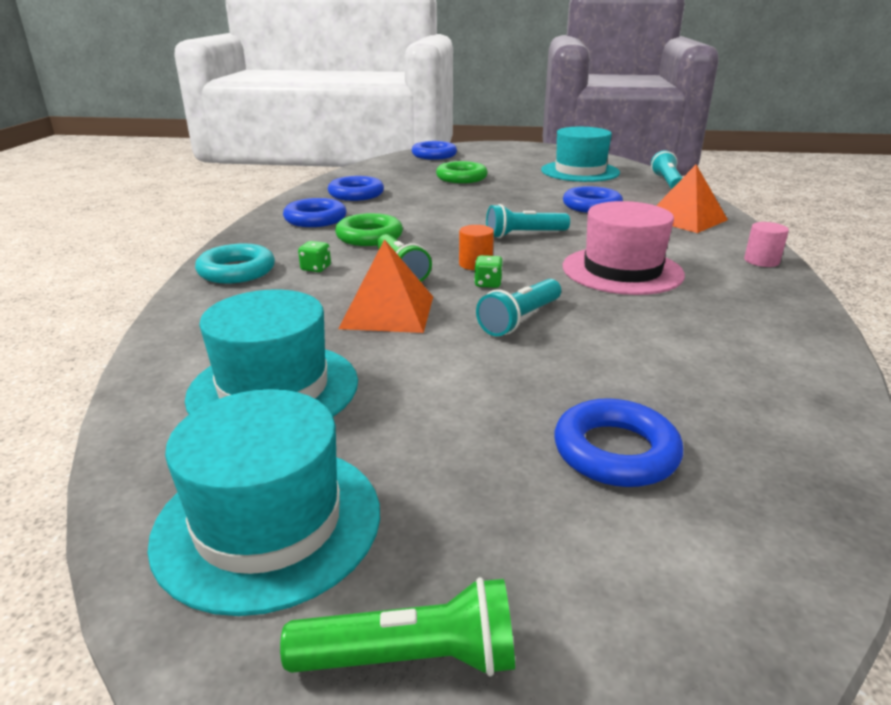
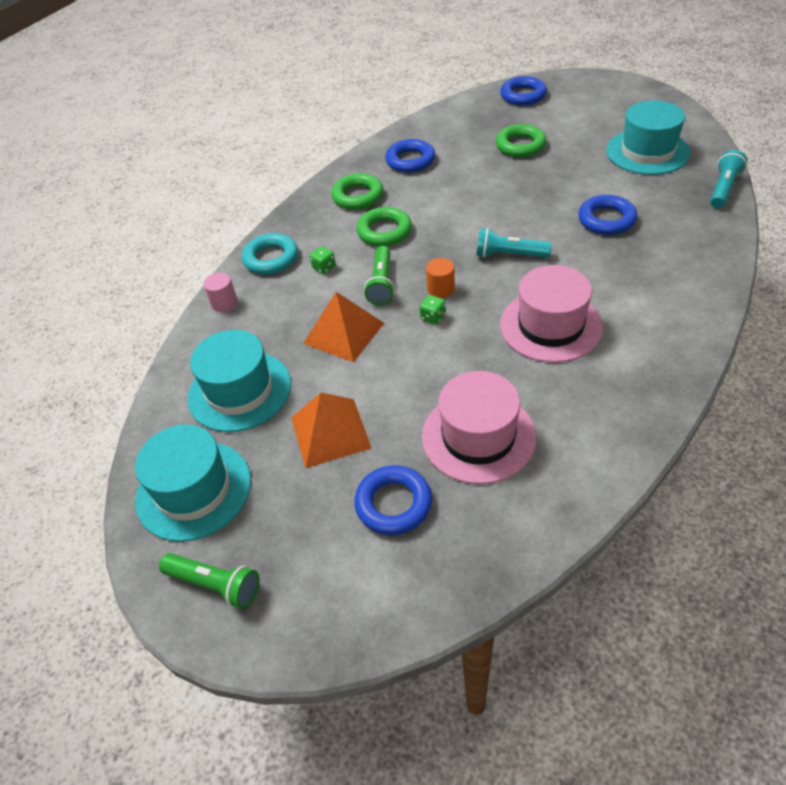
camera: 30 degrees right, 20 degrees up
(315, 219) = (358, 196): blue ring -> green ring
(520, 320) = (426, 366): turquoise flashlight -> none
(648, 363) = (478, 436): none -> pink hat
(685, 219) = (679, 260): orange pyramid -> orange pyramid (330, 432)
(761, 261) = (688, 342): pink cylinder -> pink cylinder (224, 303)

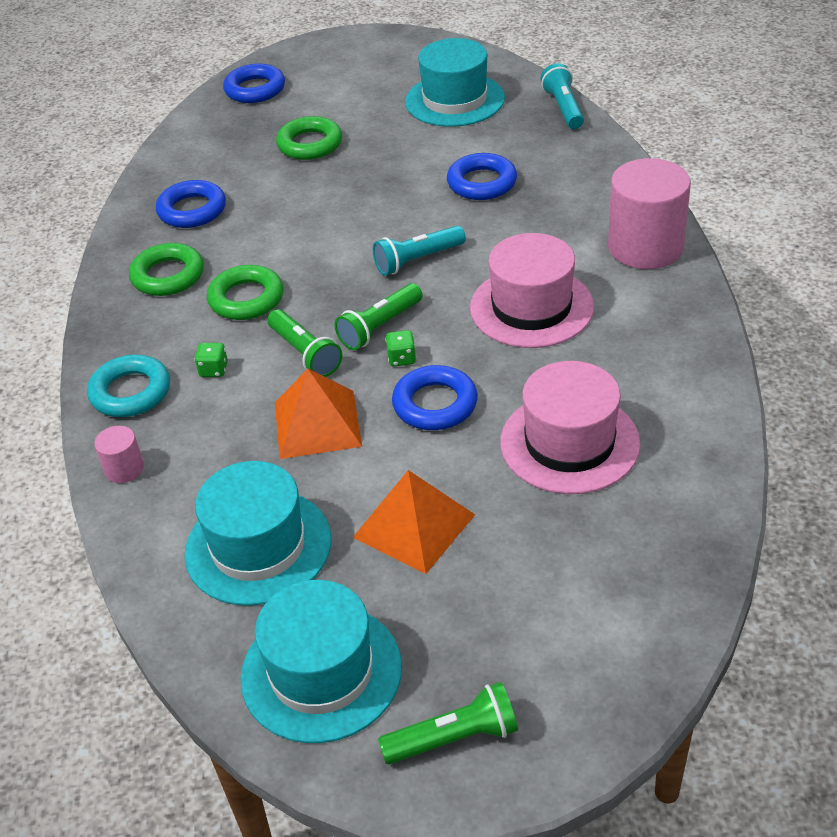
camera: 40 degrees left, 5 degrees down
(393, 504) = (554, 549): blue ring -> blue ring (435, 404)
(441, 289) = (379, 327): orange cylinder -> green flashlight
(679, 322) = (645, 247): none -> pink cylinder

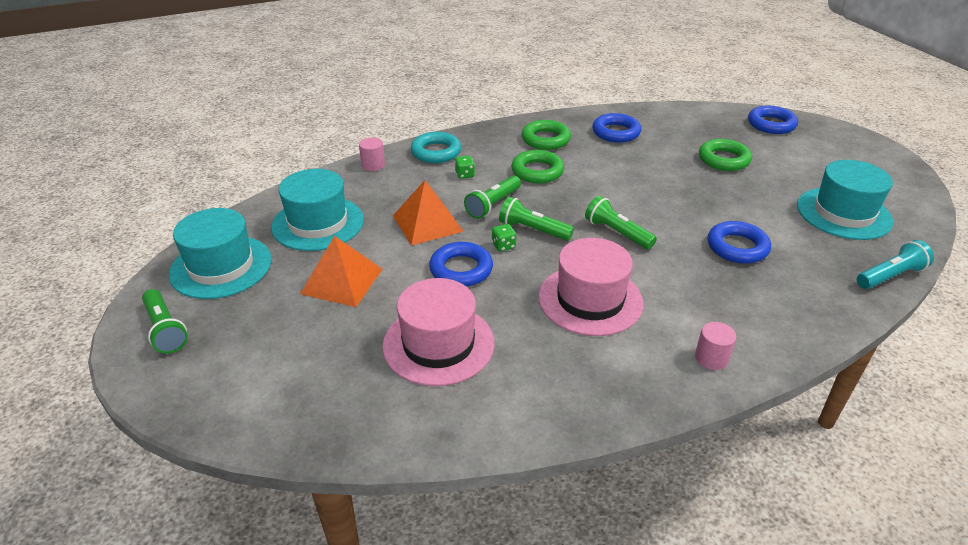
camera: 70 degrees right, 5 degrees down
(417, 260) = (617, 233): turquoise flashlight -> green flashlight
(645, 247) = (711, 358): pink cylinder -> pink cylinder, size x0.45

